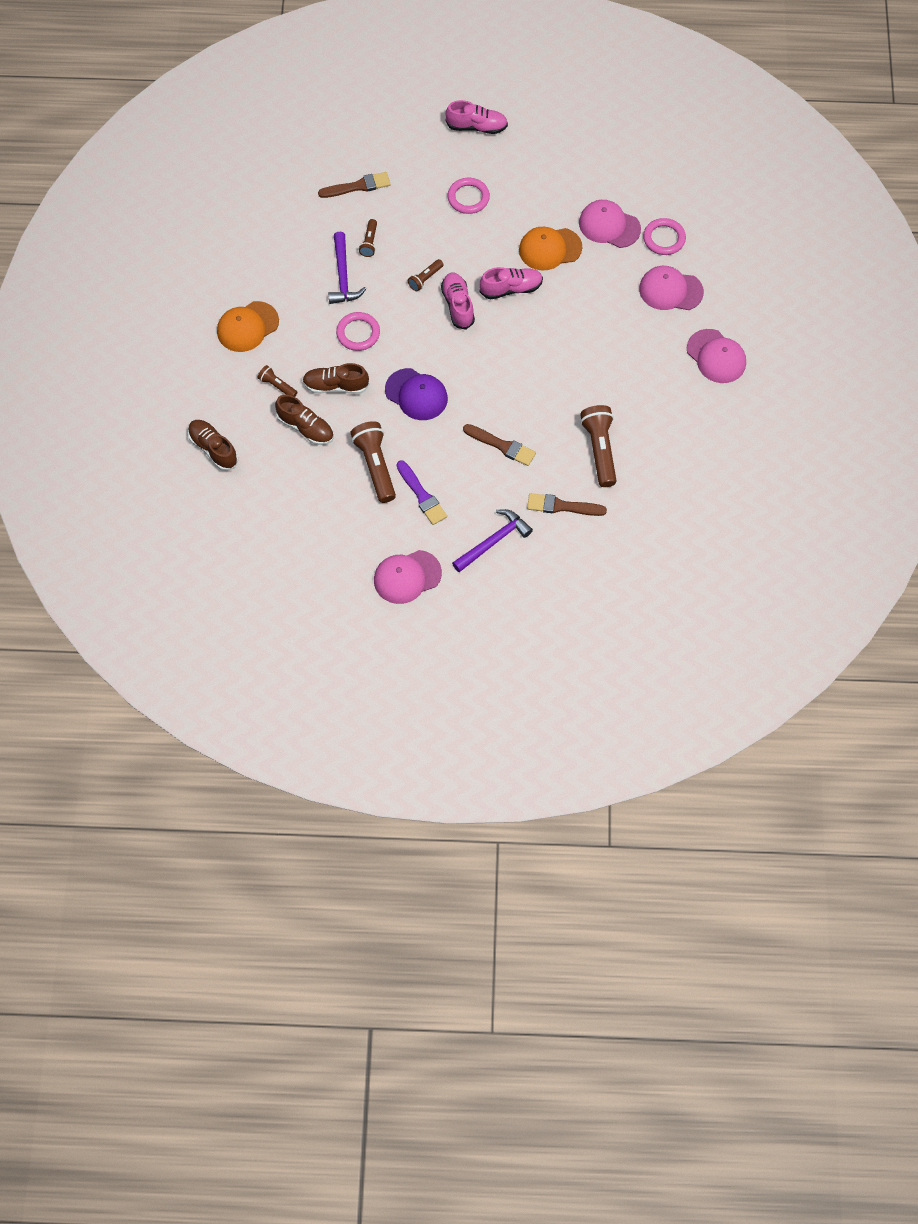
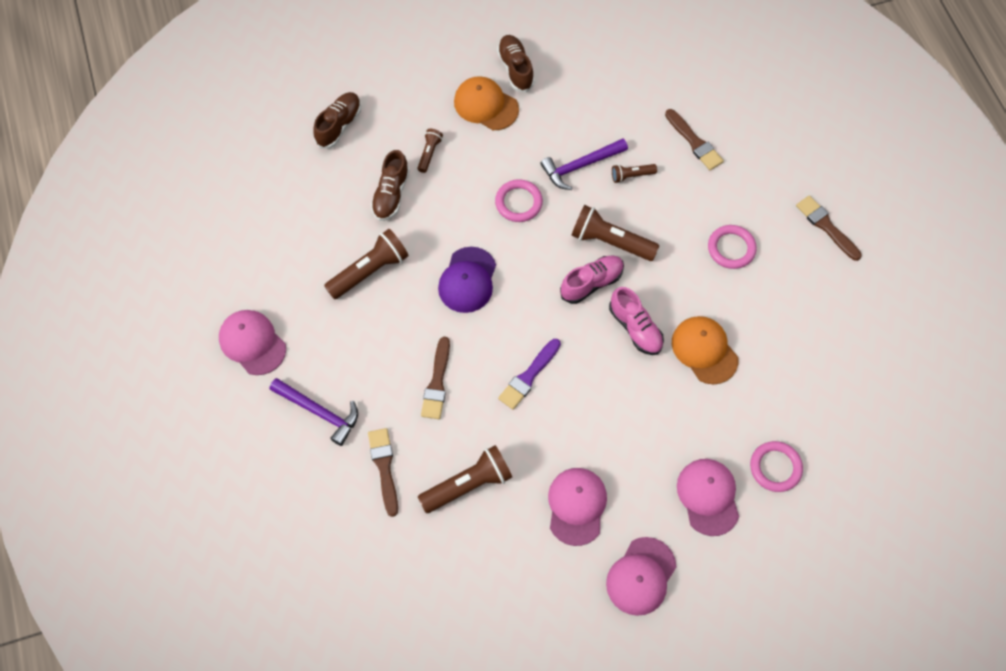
camera: 70 degrees right, 0 degrees up
(336, 386) = (449, 204): brown shoe -> brown shoe (515, 69)
(422, 495) = (350, 325): purple brush -> purple brush (528, 376)
(425, 279) = (610, 241): brown flashlight -> brown flashlight, size x1.88
(476, 127) = (826, 226): pink shoe -> brown brush
(609, 226) = (764, 402): pink cap -> pink cap (576, 506)

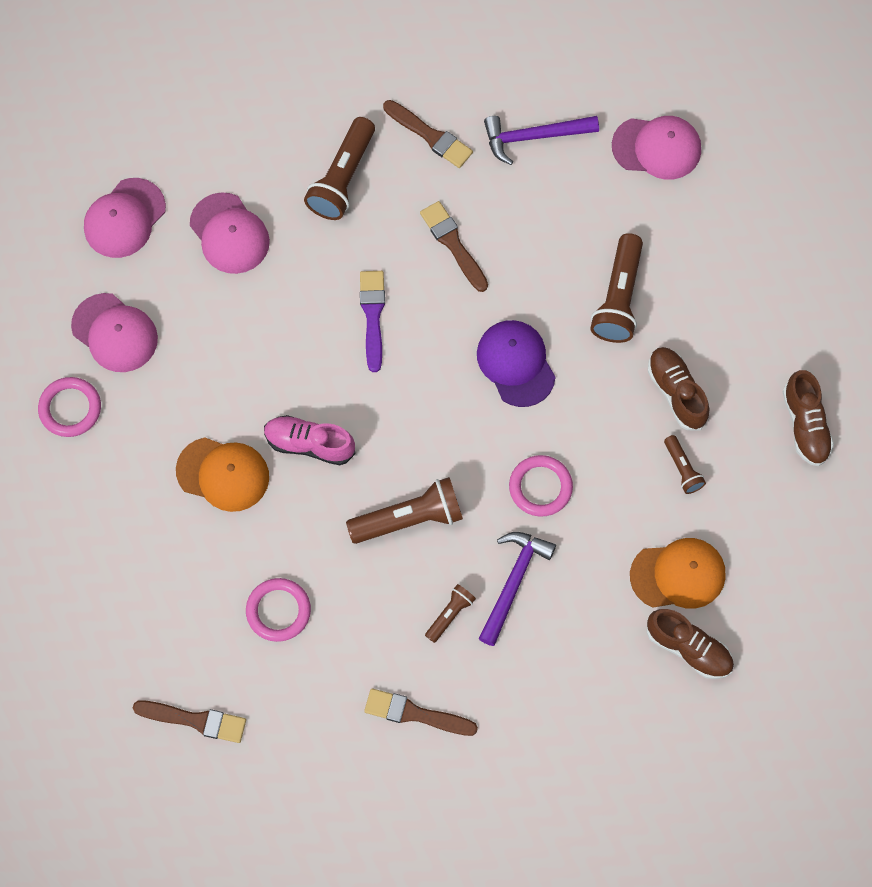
camera: 140 degrees right, 5 degrees up
(591, 283) = (391, 457): pink shoe -> none
(641, 576) = (124, 218): pink cap -> pink cap turned 135 degrees counterclockwise

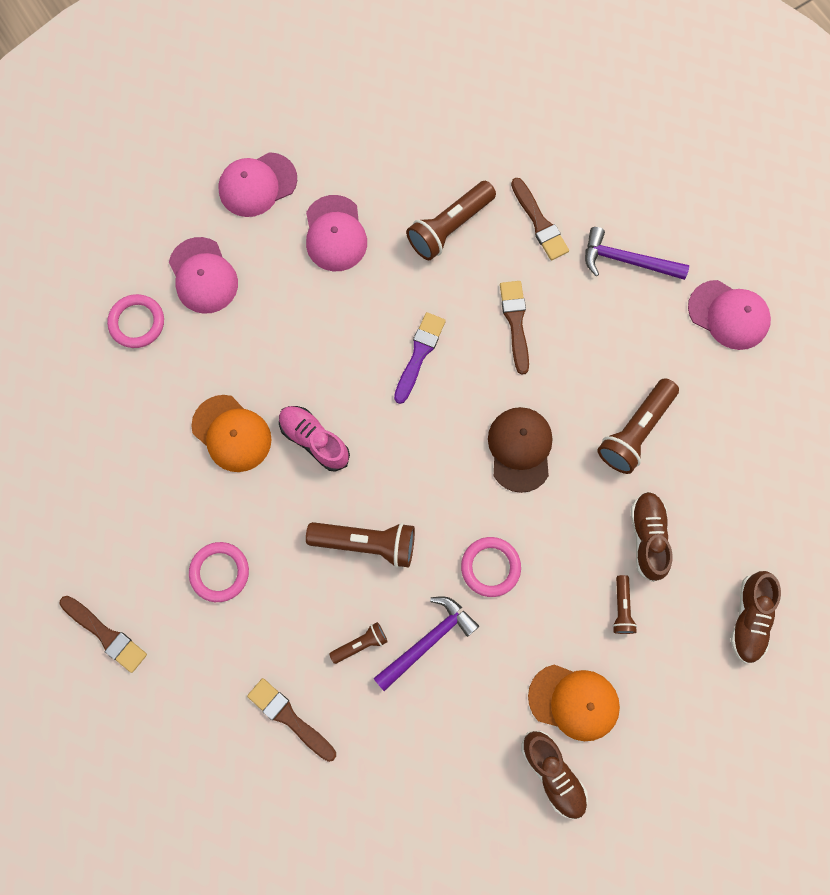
camera: 25 degrees right, 5 degrees up
(516, 363) = (520, 449): purple cap -> brown cap

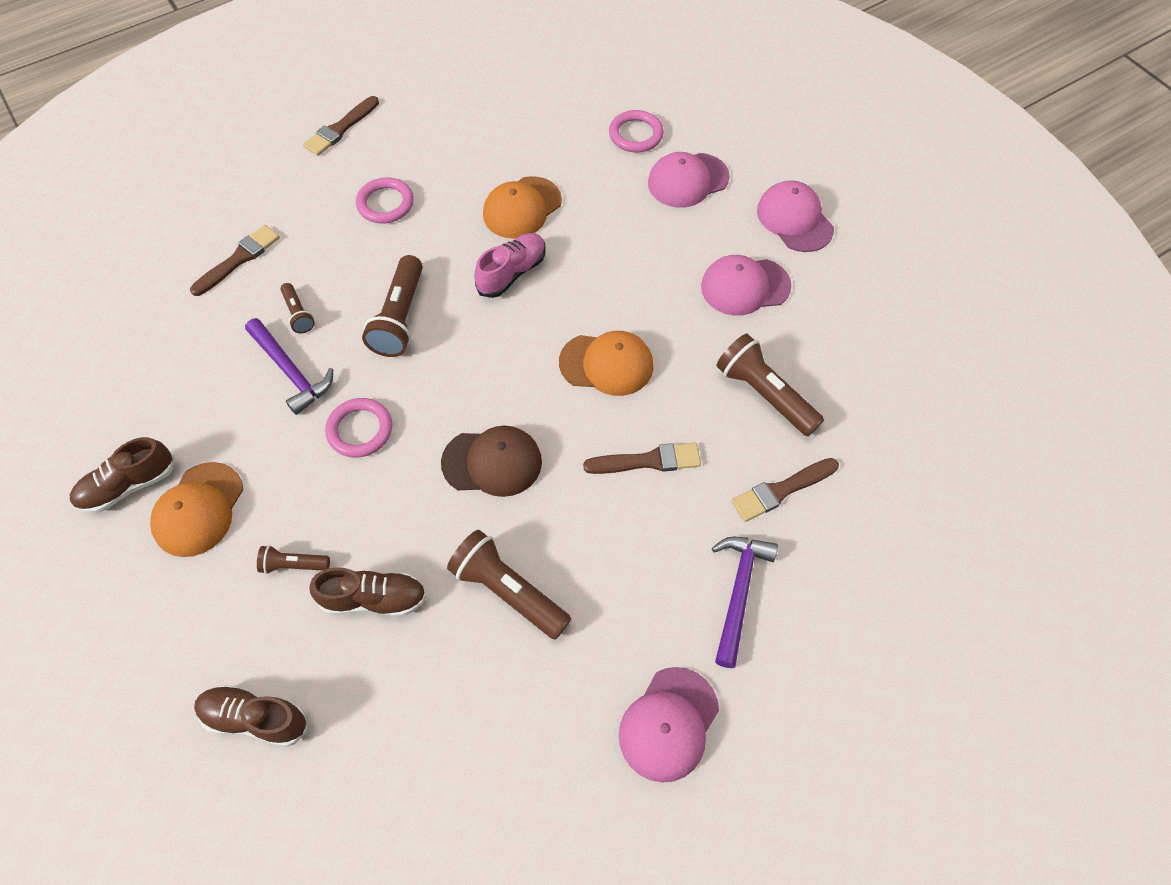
camera: 90 degrees right, 15 degrees down
(419, 354) = (607, 364): purple brush -> orange cap

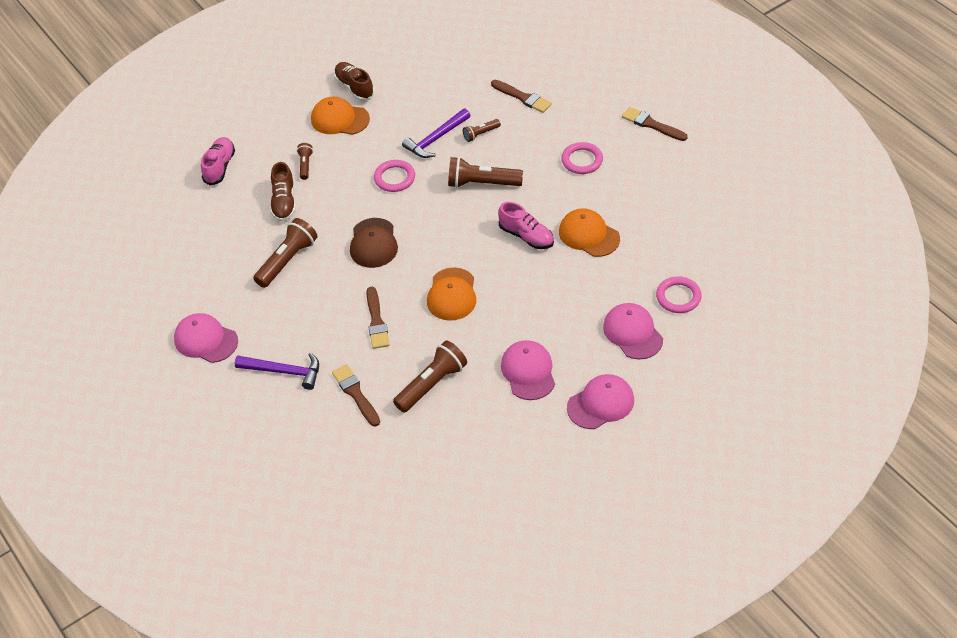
camera: 90 degrees right, 10 degrees down
(255, 718) = (219, 167): brown shoe -> pink shoe

